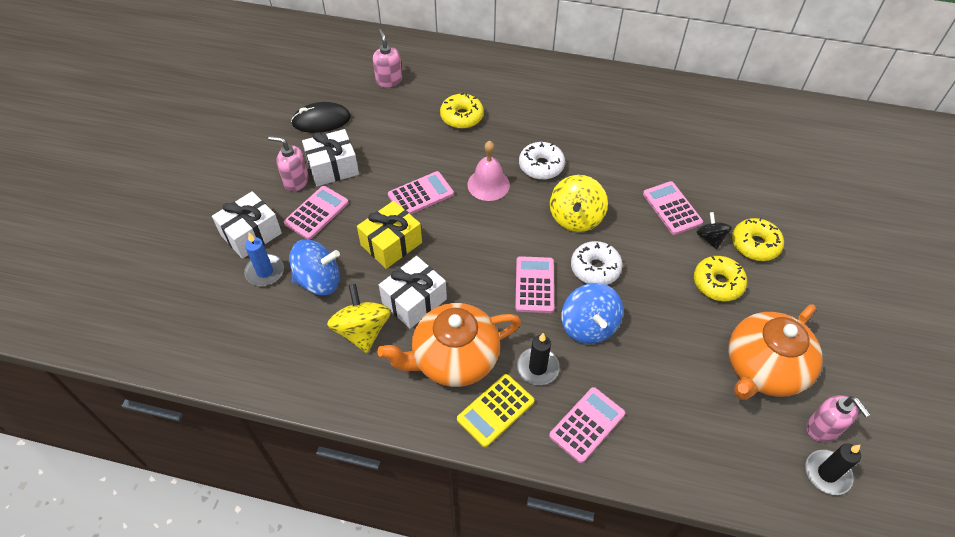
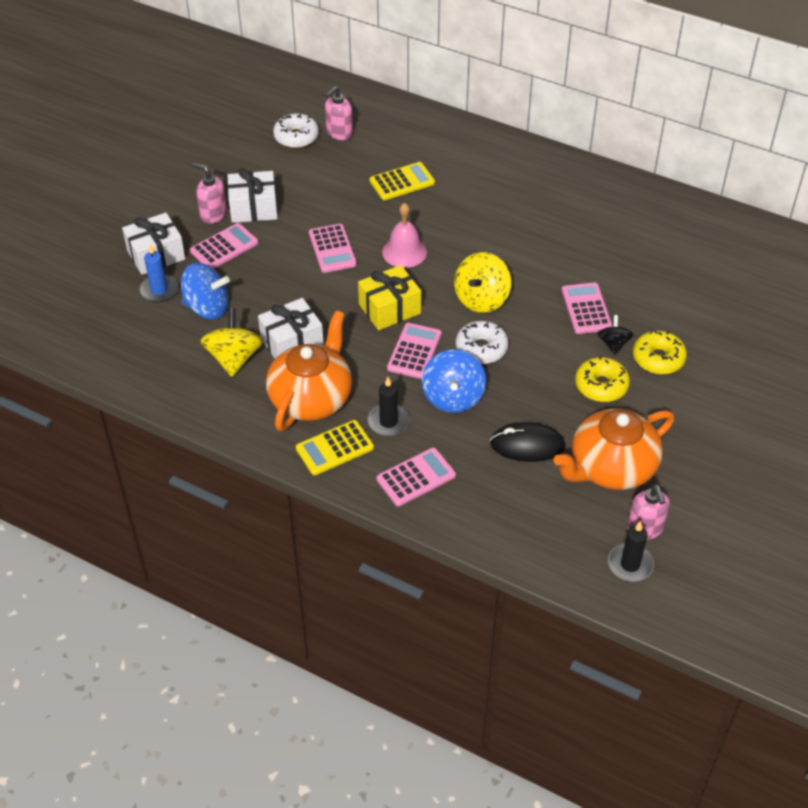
camera: 15 degrees right, 5 degrees down
(321, 120) = (257, 161): black mouse -> black mouse (527, 445)
(389, 80) = (339, 133): pink soap dispenser -> pink soap dispenser turned 135 degrees counterclockwise
(391, 244) = (287, 288): yellow gift -> yellow gift (389, 309)
(420, 194) = (332, 249): pink calculator -> pink calculator turned 90 degrees clockwise
(454, 358) = (311, 398): orange teapot -> orange teapot turned 120 degrees clockwise
(462, 117) = (402, 182): yellow donut -> yellow calculator
(541, 166) = (466, 244): white donut -> white donut (296, 137)

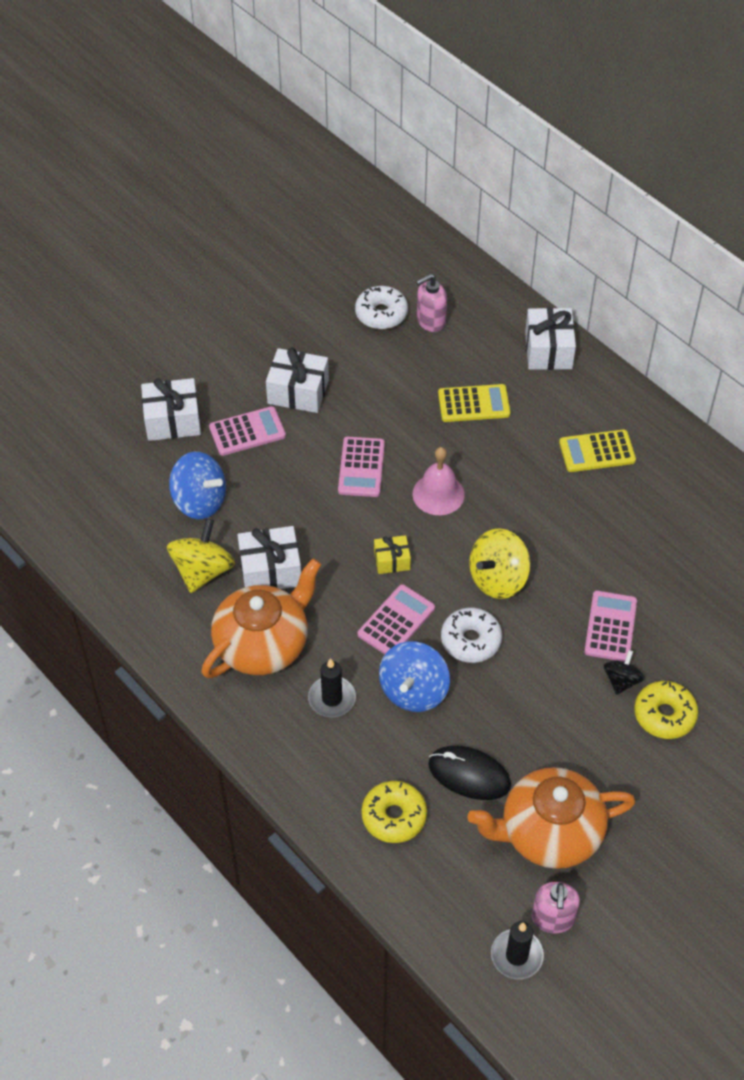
camera: 20 degrees right, 5 degrees up
(159, 290) = (159, 465): blue candle -> none
(213, 214) = (252, 387): pink soap dispenser -> none
(334, 448) = (262, 711): yellow calculator -> yellow calculator (597, 451)
(389, 309) = (392, 560): yellow gift -> yellow gift, size x0.58
(416, 477) = (332, 774): pink calculator -> none
(443, 131) = (548, 350): none -> white gift
(601, 386) = (584, 728): yellow donut -> yellow donut (394, 816)

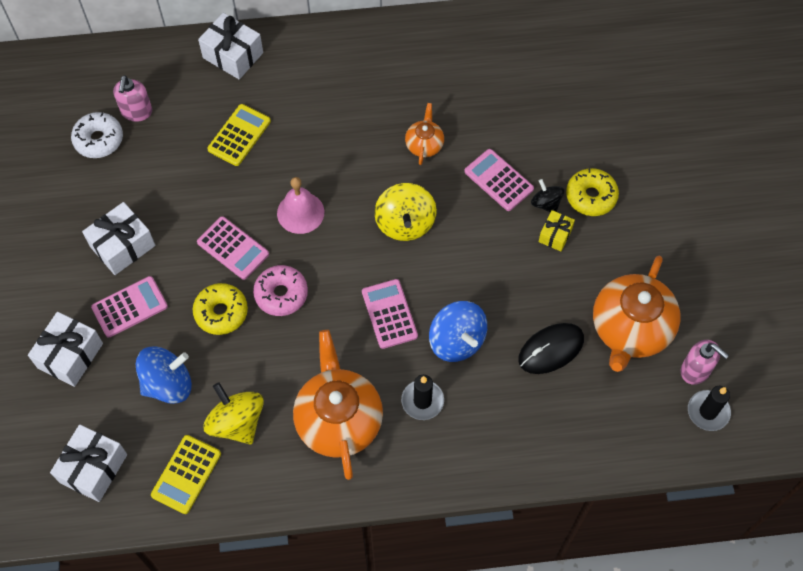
camera: 55 degrees left, 10 degrees up
(247, 432) = (130, 307): pink calculator -> pink calculator turned 45 degrees clockwise
(270, 570) = (275, 372): white gift -> white gift (93, 468)
(347, 529) = (281, 294): none -> pink donut
(392, 560) = (334, 282): yellow gift -> yellow gift (555, 235)
(394, 816) = (549, 421): yellow donut -> yellow donut (221, 312)
(471, 640) = (443, 275): white donut -> none
(593, 545) = (424, 144): none -> orange teapot
(597, 451) = (348, 87): yellow calculator -> yellow calculator (186, 474)

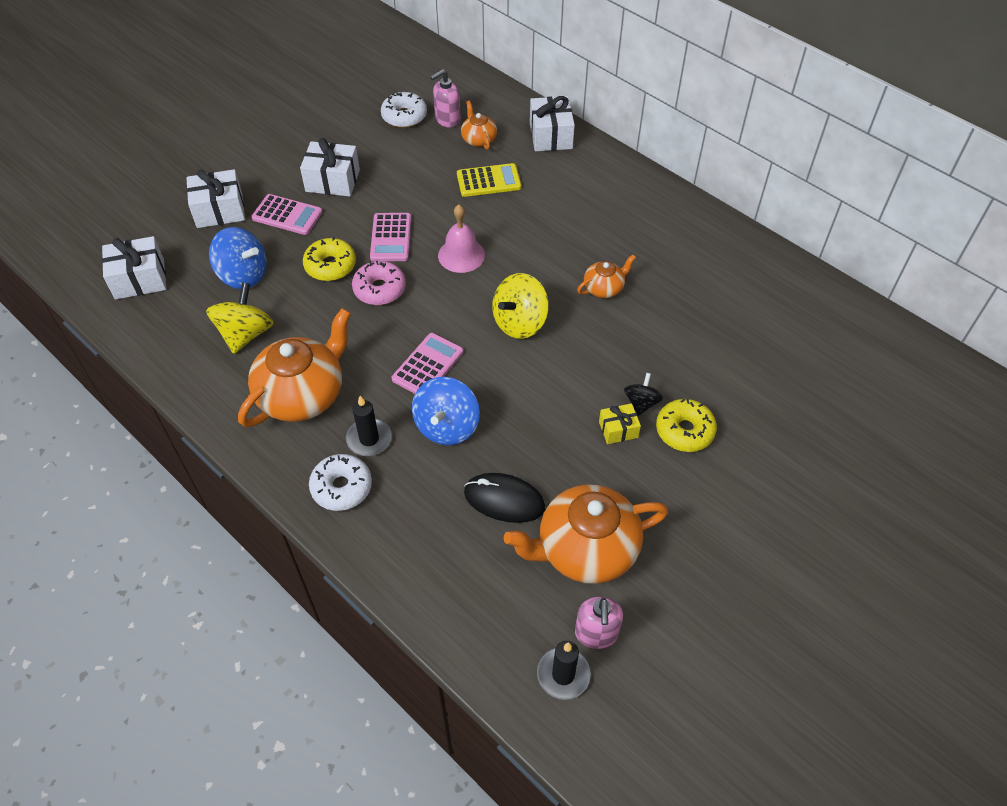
camera: 50 degrees right, 10 degrees down
(184, 107) = (478, 139): none -> orange teapot
(186, 474) = (176, 333): yellow calculator -> none
(450, 448) = (341, 487): none -> white donut
(498, 180) = (626, 356): pink calculator -> none

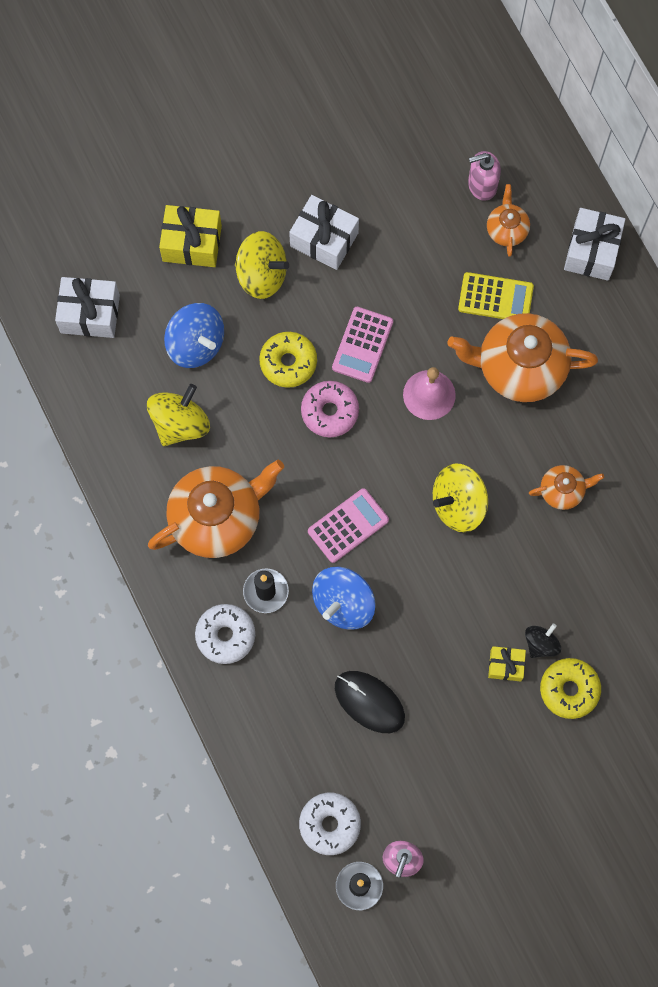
camera: 20 degrees right, 20 degrees up
(219, 210) = (192, 243): white gift -> yellow gift
(287, 215) = (262, 275): pink calculator -> yellow spinning top
(404, 116) = (434, 164): white donut -> white donut (330, 824)
(585, 549) = (424, 778): orange teapot -> orange teapot (519, 367)

